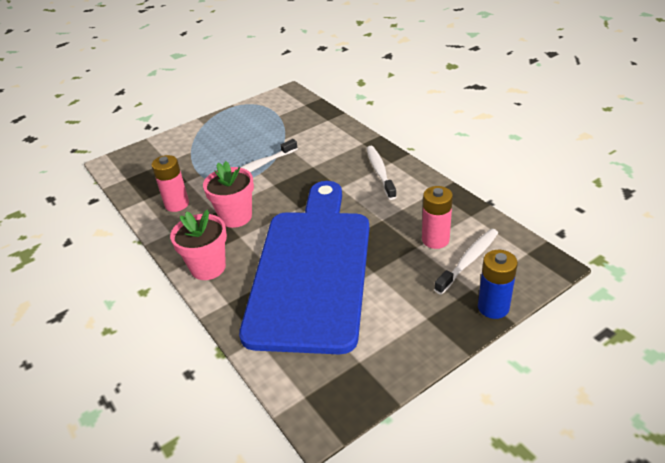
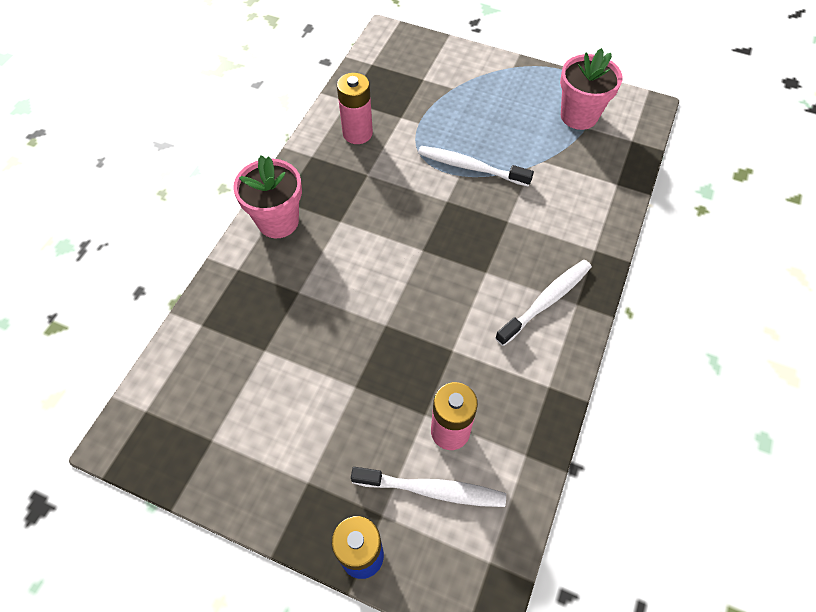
camera: 55 degrees right, 20 degrees up
(236, 217) = (369, 198): pink flower pot -> pink flower pot (579, 116)
(312, 270) = (324, 320): blue cutting board -> none

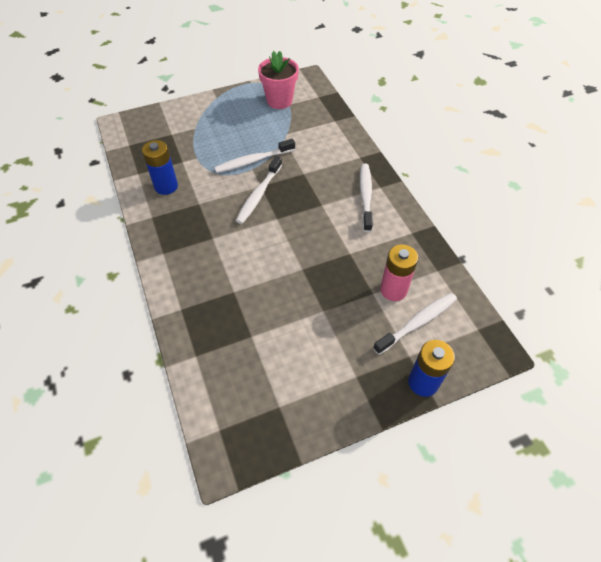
camera: 45 degrees left, 5 degrees down
(278, 221) = (174, 265): pink flower pot -> none
(357, 133) = (166, 186): pink battery -> blue battery
(433, 209) = (258, 195): none -> white toothbrush

